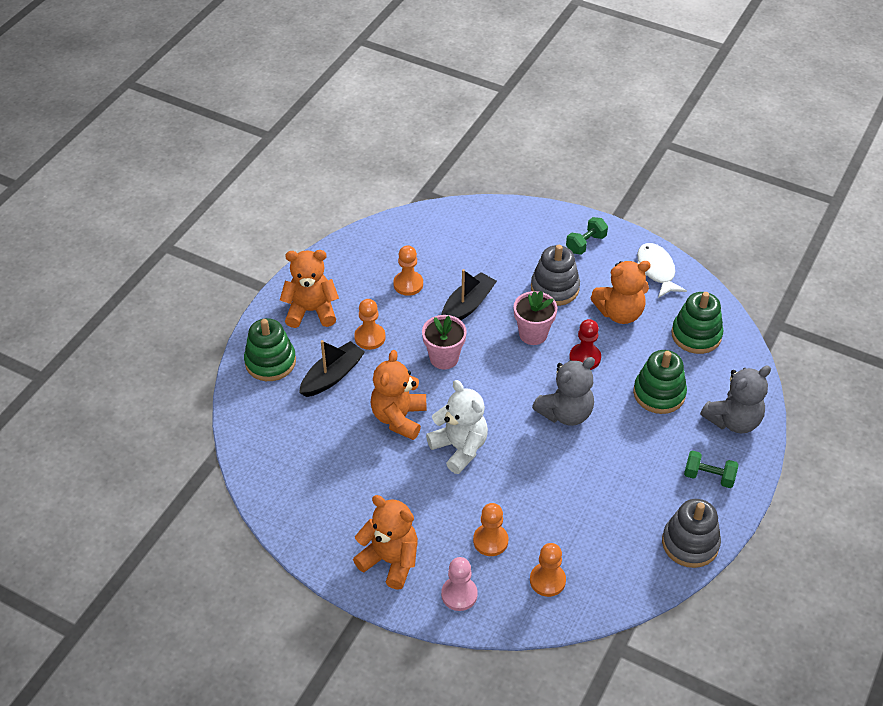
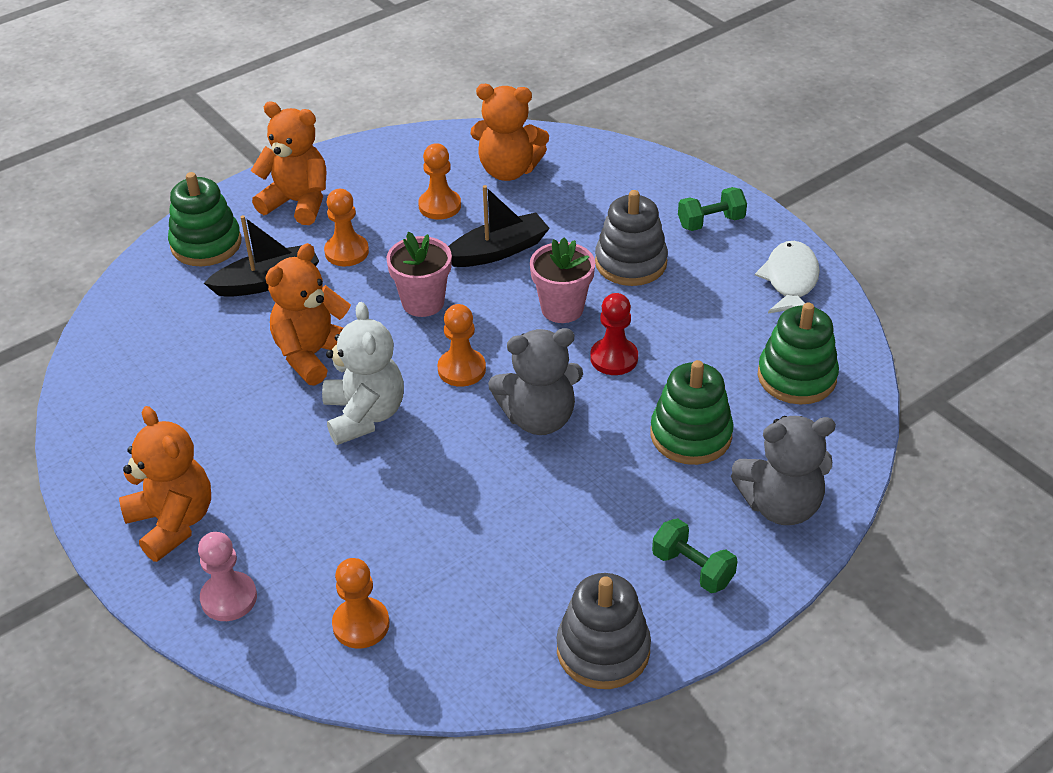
camera: 25 degrees right, 5 degrees down
(490, 541) = (321, 544): orange pawn -> orange pawn (461, 369)
(620, 313) = (702, 318): orange teddy bear -> orange teddy bear (508, 170)

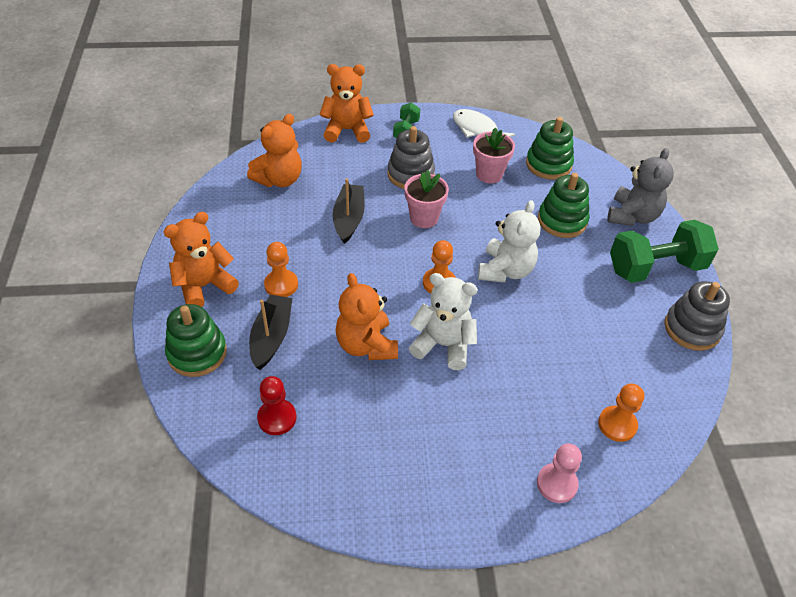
camera: 60 degrees left, 5 degrees up
(173, 522) = (468, 488): orange teddy bear -> orange teddy bear (347, 130)
(423, 302) = (364, 272): pink flower pot -> pink flower pot (489, 174)
(439, 206) = (281, 223): orange pawn -> none
(539, 418) = (505, 270): grey teddy bear -> white teddy bear
(614, 358) = (482, 219): red pawn -> red pawn (277, 418)
(692, 568) = (655, 267): green dumbbell -> green dumbbell, size x1.96

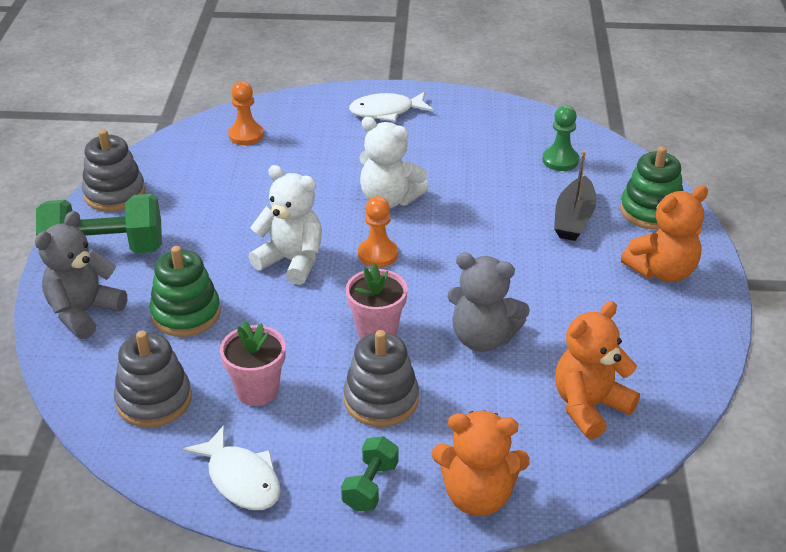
camera: 170 degrees left, 10 degrees down
(277, 418) = (560, 160): red pawn -> green pawn
(281, 285) = (569, 266): orange pawn -> none
(349, 219) = (483, 338): black boat -> grey teddy bear
(366, 345) = (471, 205): orange teddy bear -> none
(478, 486) = (386, 111): none -> white fish
(505, 270) = (292, 261): white teddy bear -> white teddy bear turned 90 degrees clockwise
(548, 164) = (154, 400): green stacking toy -> grey stacking toy
(557, 484) = (320, 108): pink pawn -> none

